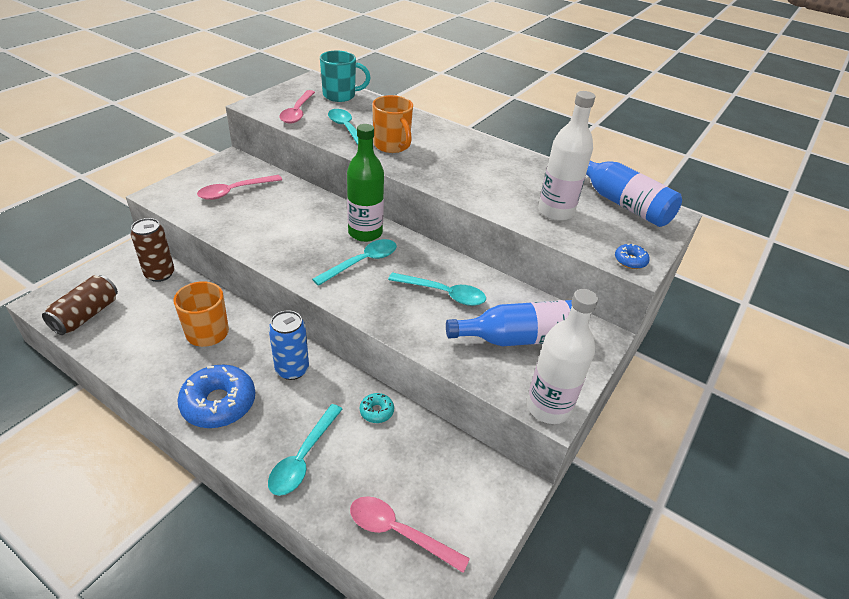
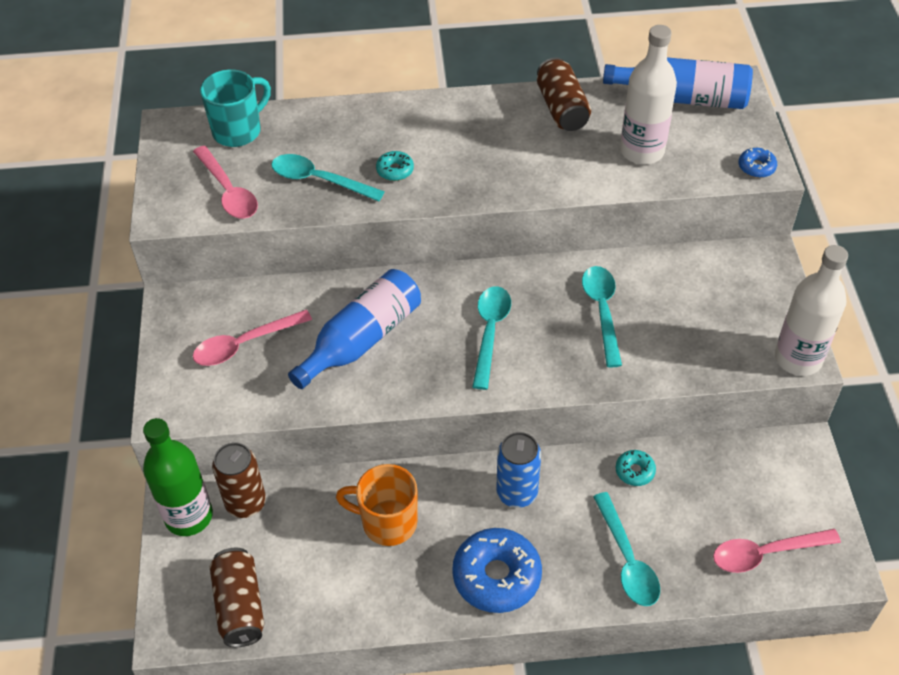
camera: 35 degrees left, 10 degrees up
(234, 191) = (244, 344): pink spoon -> pink spoon turned 45 degrees clockwise
(365, 233) = (448, 295): green bottle -> green bottle (189, 516)
(392, 146) = (395, 170): orange mug -> turquoise donut
(444, 294) = (602, 311): turquoise spoon -> turquoise spoon turned 75 degrees counterclockwise
(520, 338) = (712, 308): blue bottle -> blue bottle (361, 340)
(531, 169) = (562, 108): none -> brown can

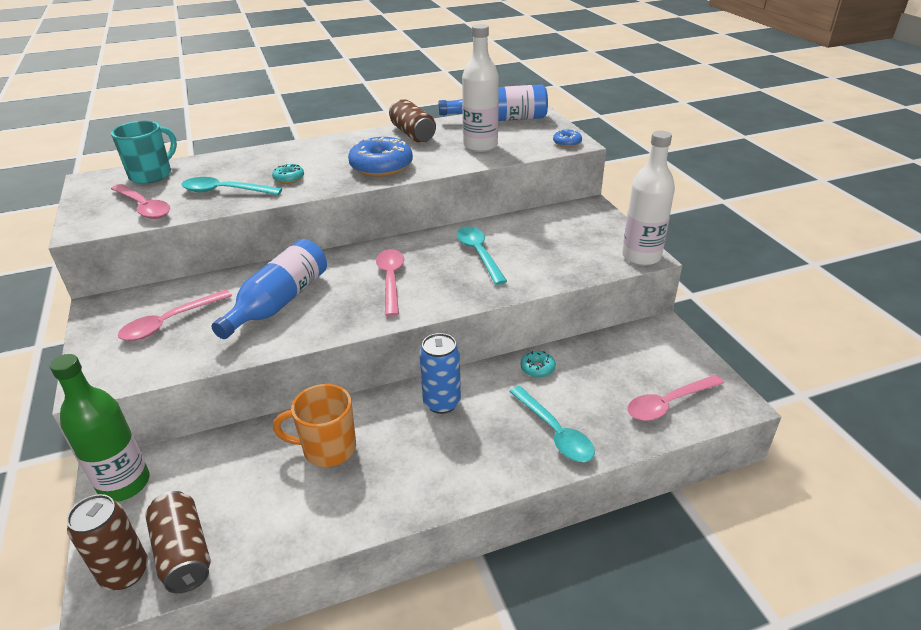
camera: 15 degrees left, 15 degrees down
(246, 503) = (184, 461): brown can -> brown can (125, 572)
(490, 332) = (391, 280): turquoise spoon -> pink spoon
(496, 576) = (441, 470): blue donut -> blue donut (381, 166)

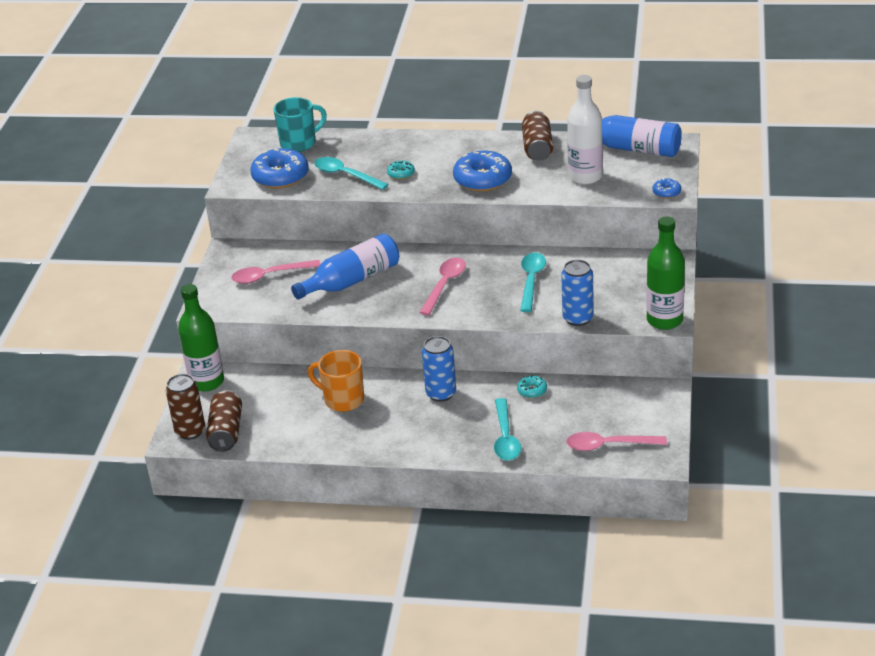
camera: 30 degrees right, 0 degrees up
(144, 207) = (280, 176): pink spoon -> blue donut
(558, 276) = (578, 318): none -> blue can
(641, 256) = (664, 320): white bottle -> green bottle

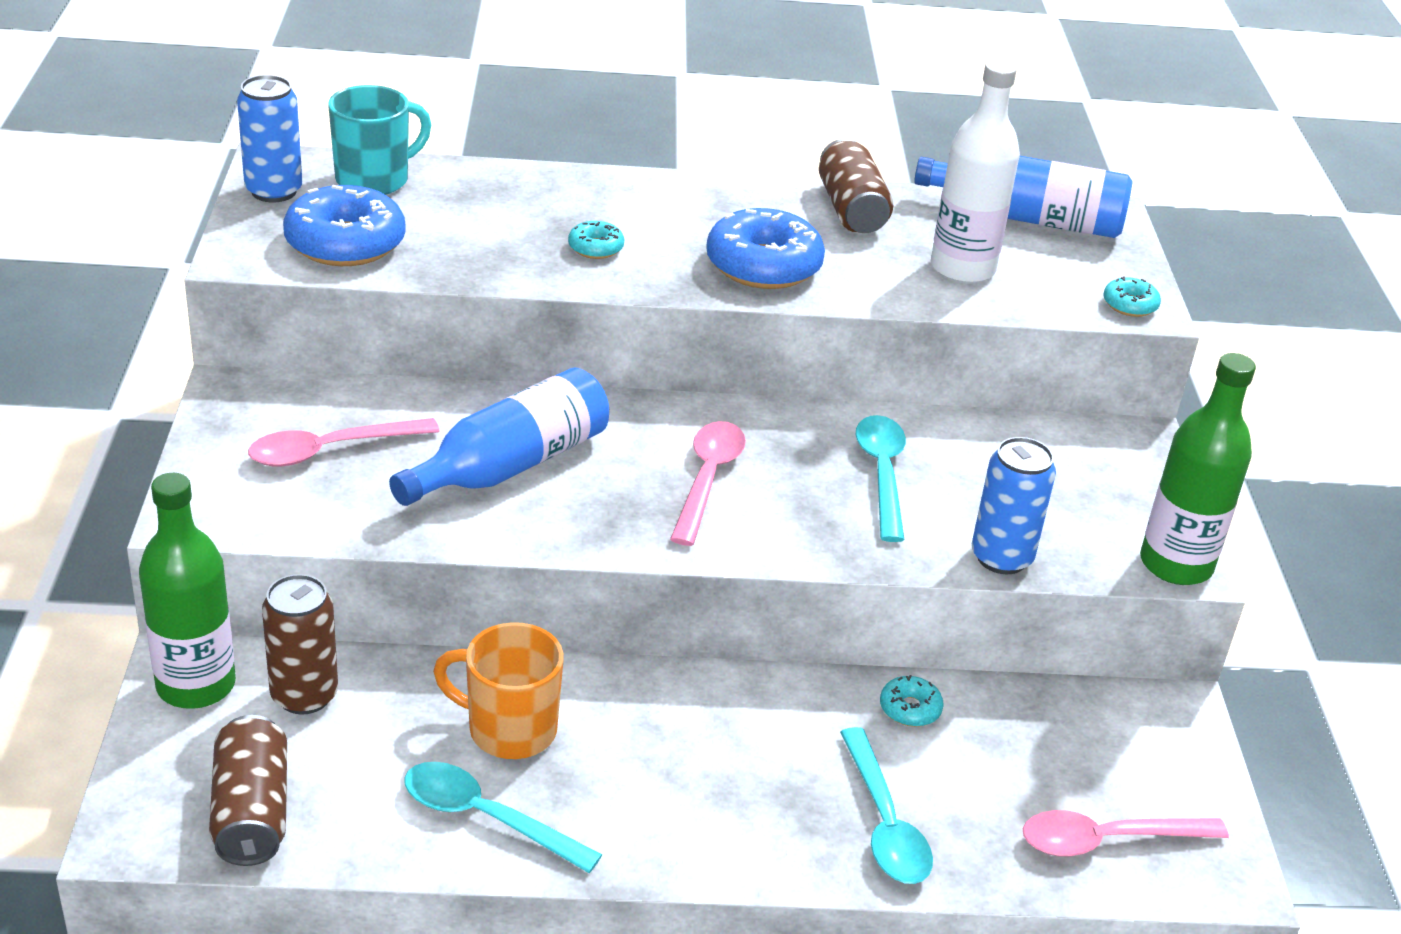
camera: 15 degrees left, 0 degrees up
(190, 431) = (165, 811): brown can -> brown can (304, 695)
(345, 175) = (481, 245): turquoise spoon -> turquoise spoon (485, 817)
(441, 393) = (720, 715): blue can -> blue can (274, 191)
(666, 192) = (1130, 305): blue donut -> turquoise donut

